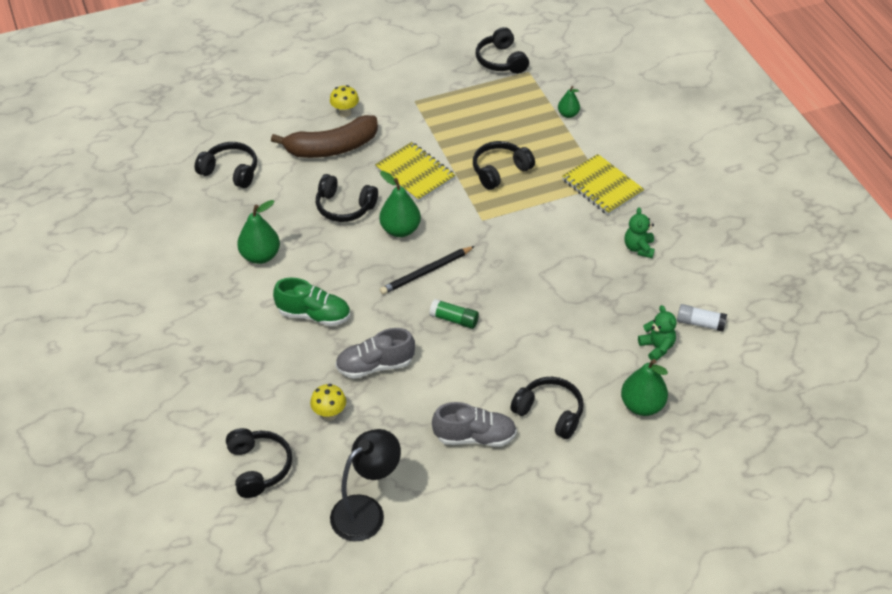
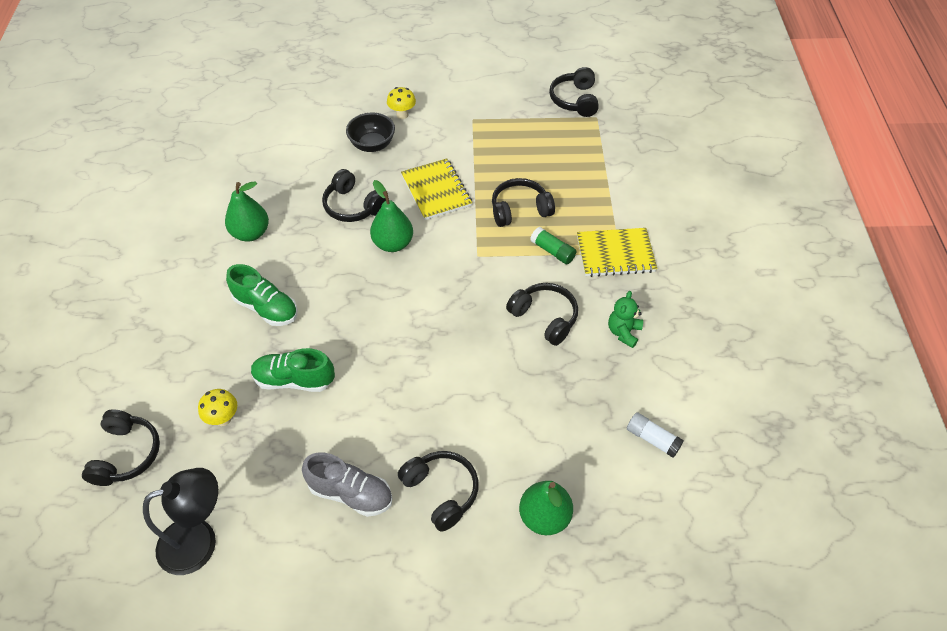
camera: 20 degrees right, 5 degrees up
(230, 171) = (270, 144): black headphones -> black headphones (544, 318)
(331, 148) = (372, 145): brown banana -> black bowl
(375, 366) = (294, 380): grey shoe -> green shoe
(426, 272) = (395, 295): black pencil -> none
(454, 319) = (396, 354): green glue stick -> green glue stick (552, 251)
(568, 114) = (615, 169): green pear -> none
(602, 186) = (615, 254): yellow notebook -> yellow notebook turned 75 degrees counterclockwise
(657, 347) = (592, 452): green teddy bear -> none

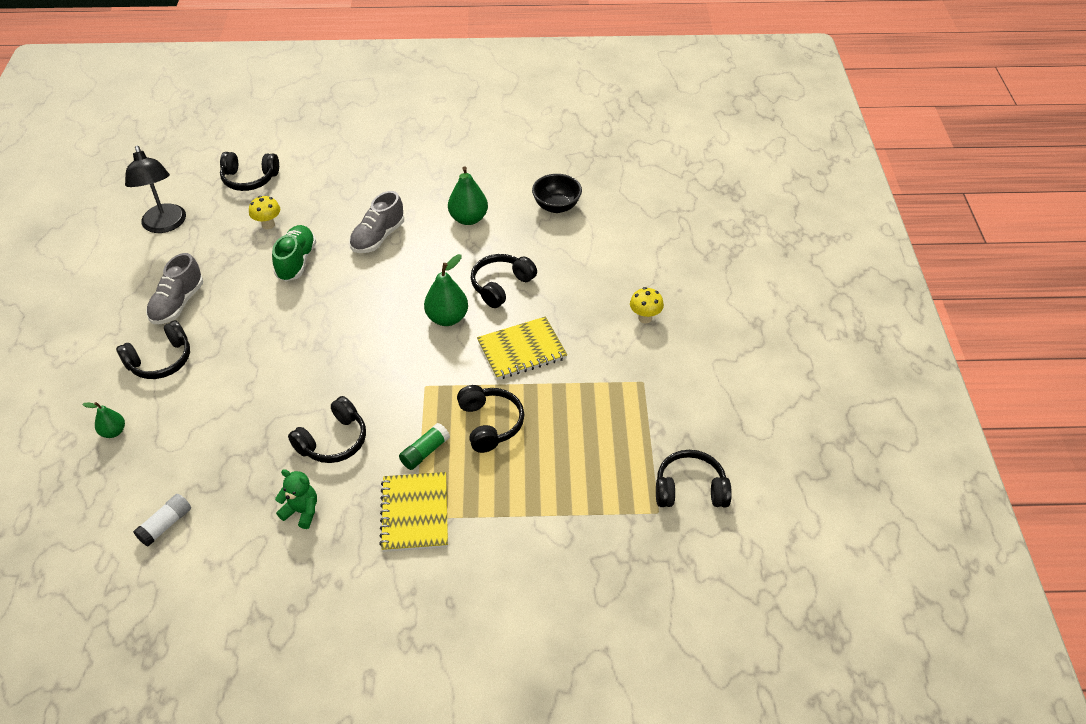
camera: 90 degrees right, 5 degrees down
(266, 308) = (378, 237): green shoe -> grey shoe
(372, 145) = (593, 295): black bowl -> black bowl (556, 206)
(544, 517) = (113, 432): green pear -> green pear, size x0.59

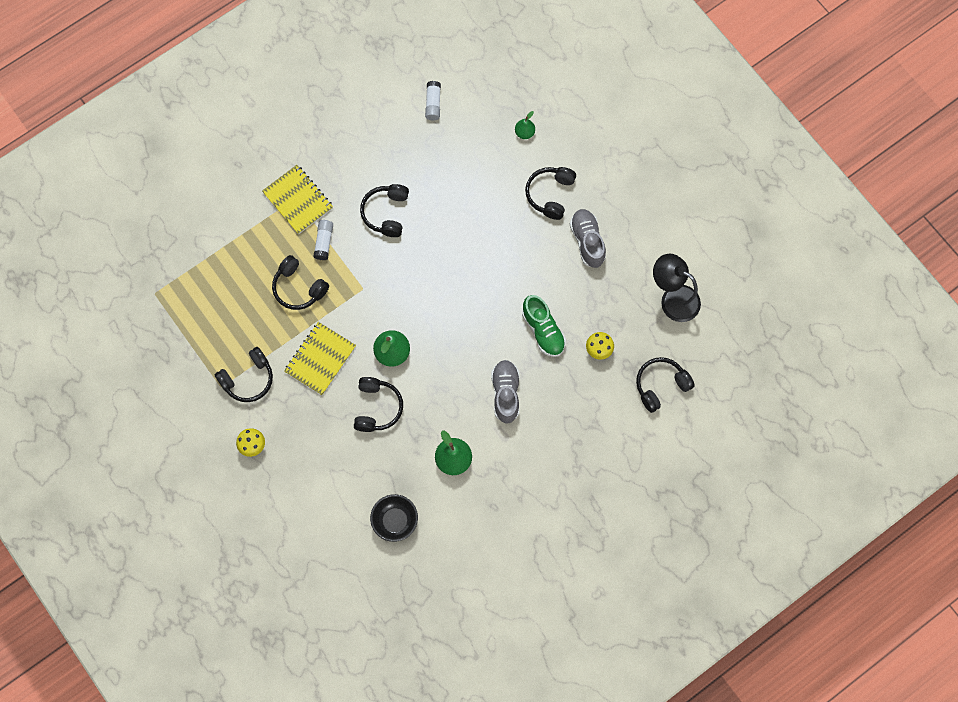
camera: 145 degrees right, 25 degrees up
(301, 511) = (364, 159): green teddy bear -> none
(425, 452) = (324, 242): green glue stick -> white glue stick
(690, 489) = (143, 322): black headphones -> black headphones (248, 379)

